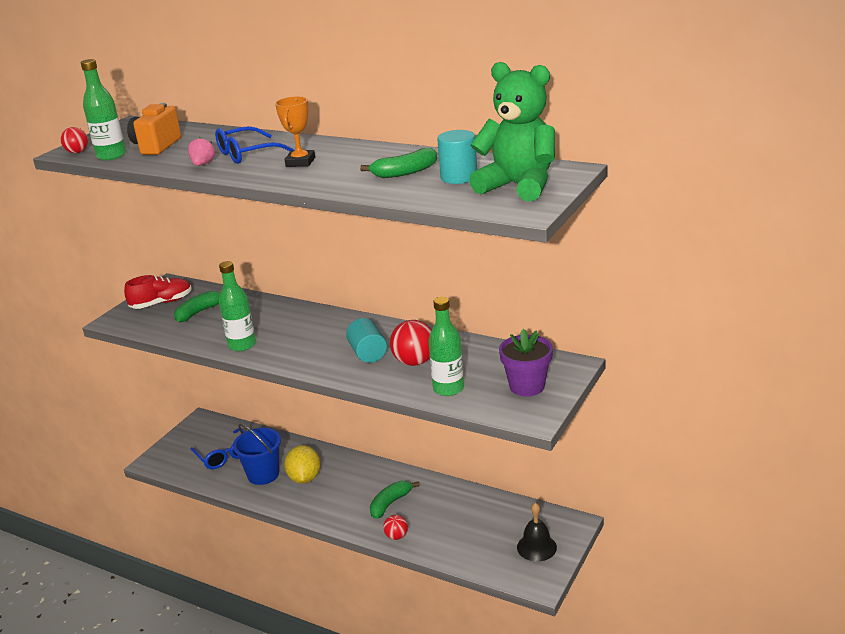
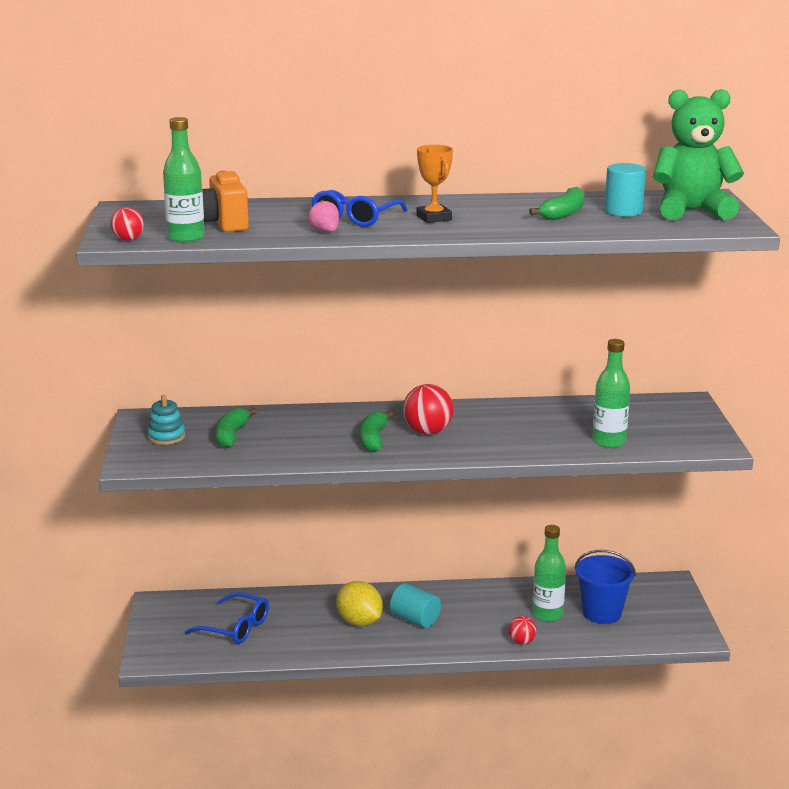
camera: 35 degrees left, 5 degrees down
(161, 303) = (166, 437): red shoe -> turquoise stacking toy
(242, 345) = (336, 453): green bottle -> green bottle (547, 614)
(263, 474) = (307, 632): blue bucket -> blue bucket (602, 613)
(368, 353) = (486, 432): turquoise cylinder -> turquoise cylinder (415, 619)
(390, 503) = (480, 617): green banana -> green banana (373, 439)
(414, 362) = (543, 429): red ball -> red ball (427, 432)
(527, 386) = (675, 424): purple flower pot -> none
(536, 547) = (661, 610): black bell -> none

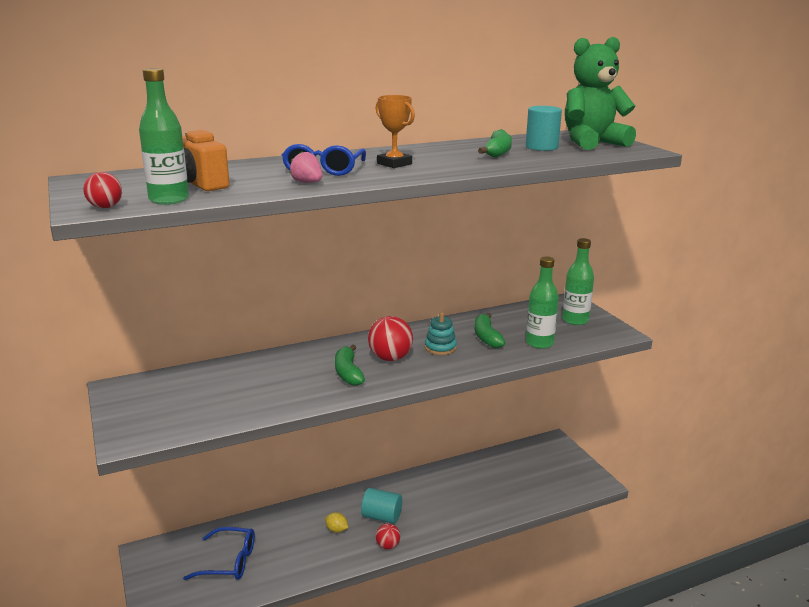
camera: 20 degrees left, 0 degrees up
(166, 437) = (150, 403): turquoise stacking toy -> turquoise stacking toy (440, 348)
(231, 435) = (215, 391): green banana -> green banana (486, 337)
(359, 622) = (336, 530): yellow lemon -> yellow lemon, size x0.51
(521, 642) = (476, 518): red ball -> red ball (388, 546)
(547, 614) = (482, 488): green bottle -> green bottle (575, 320)
(602, 613) = (521, 478): blue bucket -> none

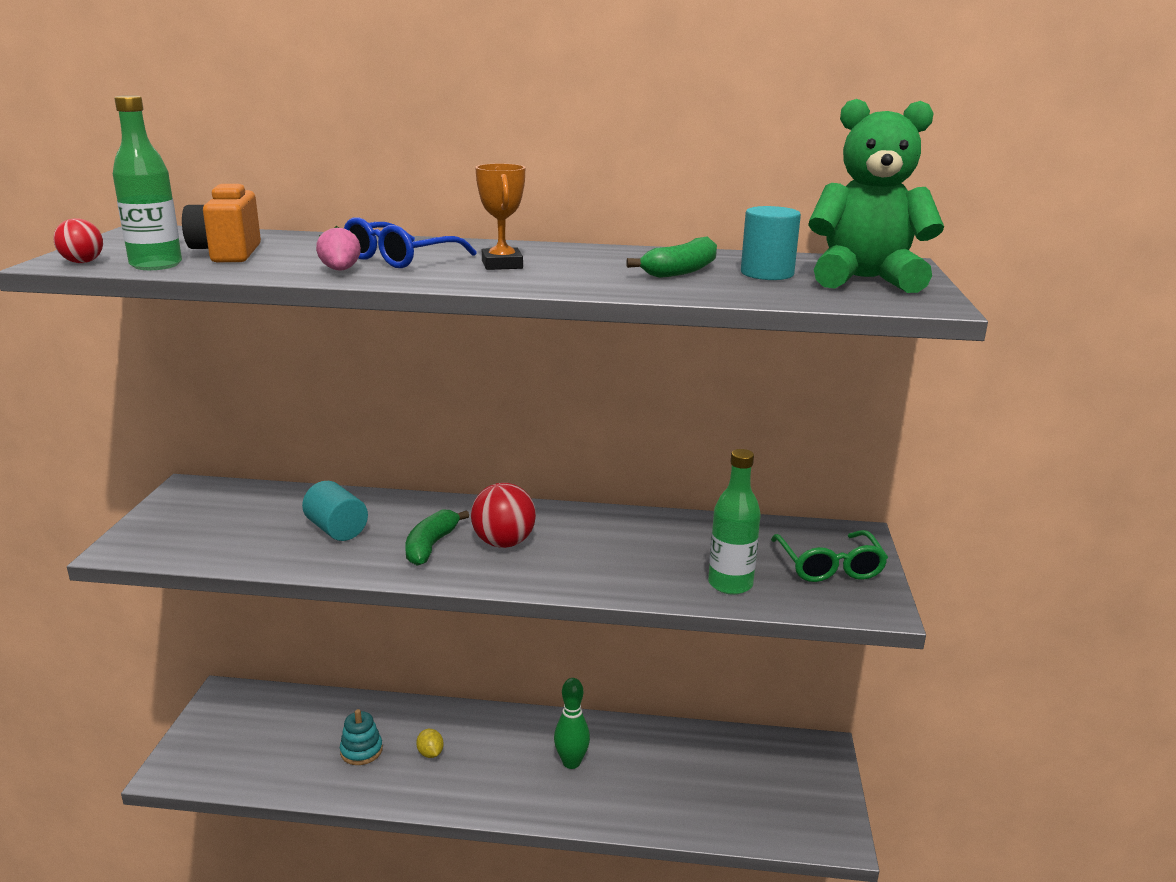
camera: 30 degrees right, 0 degrees up
(229, 562) = (288, 741): blue glasses -> none
(381, 517) = (496, 759): turquoise cylinder -> turquoise cylinder (337, 530)
(388, 546) = (469, 800): red ball -> none
(428, 500) = (571, 762): none -> green bowling pin
(440, 348) = (584, 548): turquoise stacking toy -> turquoise stacking toy (361, 751)
(486, 337) = (664, 553): green banana -> none
(575, 320) = (829, 566): green bottle -> green glasses

